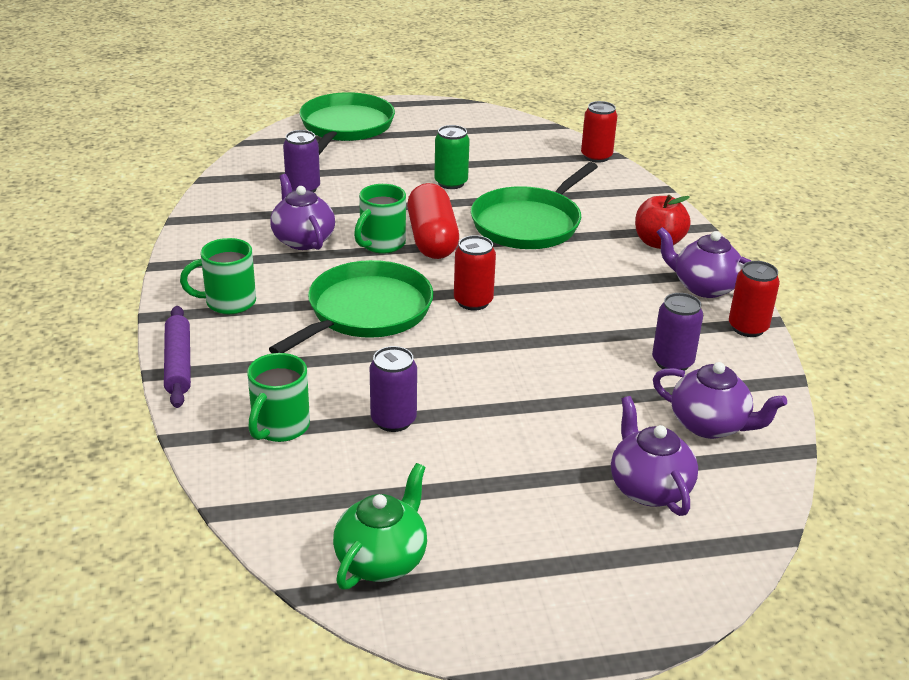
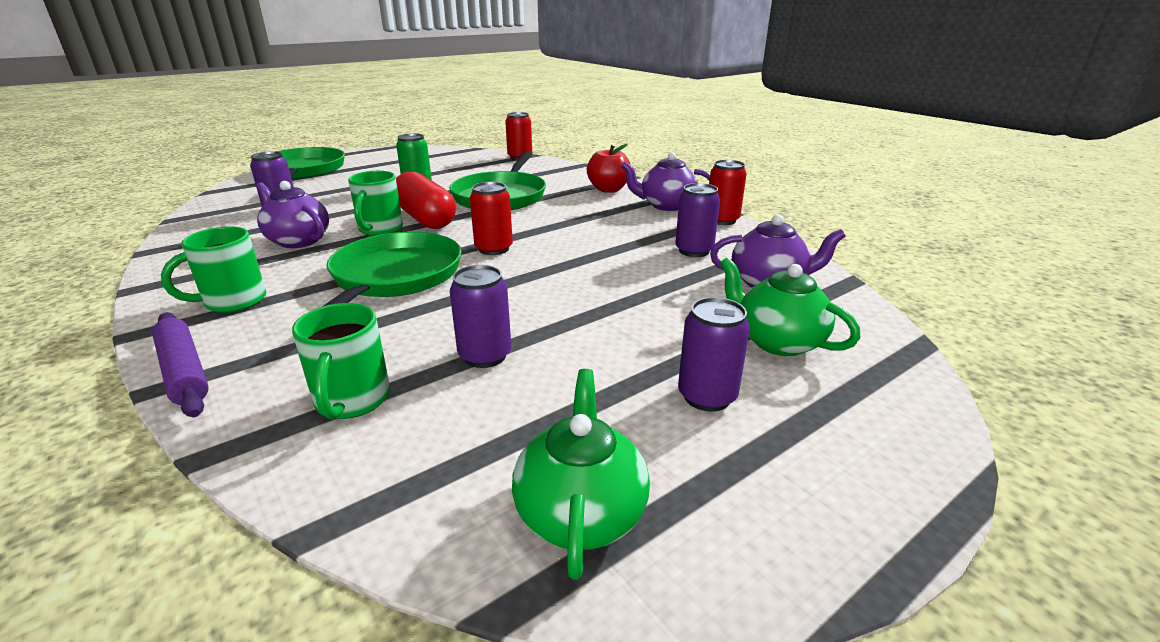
camera: 25 degrees left, 5 degrees down
(538, 514) = (707, 396): none -> purple can
(648, 488) = (777, 341): purple teapot -> green teapot

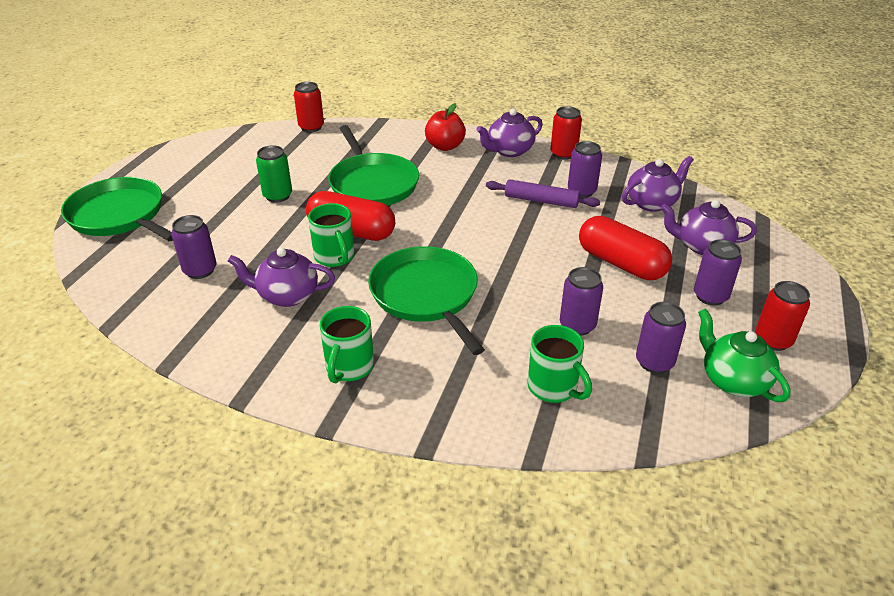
camera: 35 degrees left, 10 degrees up
(184, 371) = (423, 425): purple rolling pin -> purple rolling pin (541, 201)
(494, 249) = (453, 241): red can -> red can (773, 340)
(508, 433) = (654, 362): none -> purple can
(636, 321) = (621, 263): none -> red capsule
(777, 341) = (702, 246): green teapot -> purple teapot

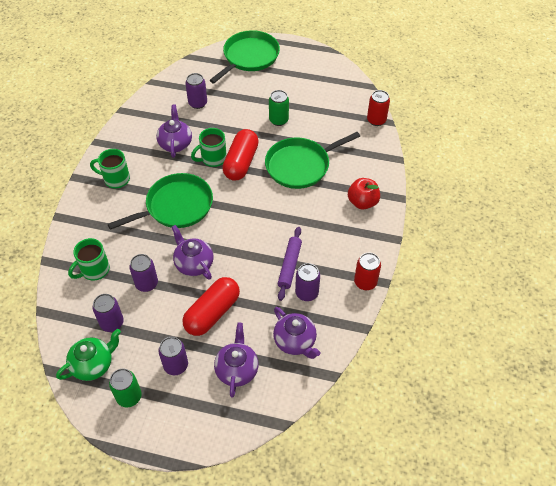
camera: 85 degrees right, 15 degrees up
(509, 151) = (363, 244): purple teapot -> purple teapot (193, 264)
(773, 340) = (129, 397): red can -> green can

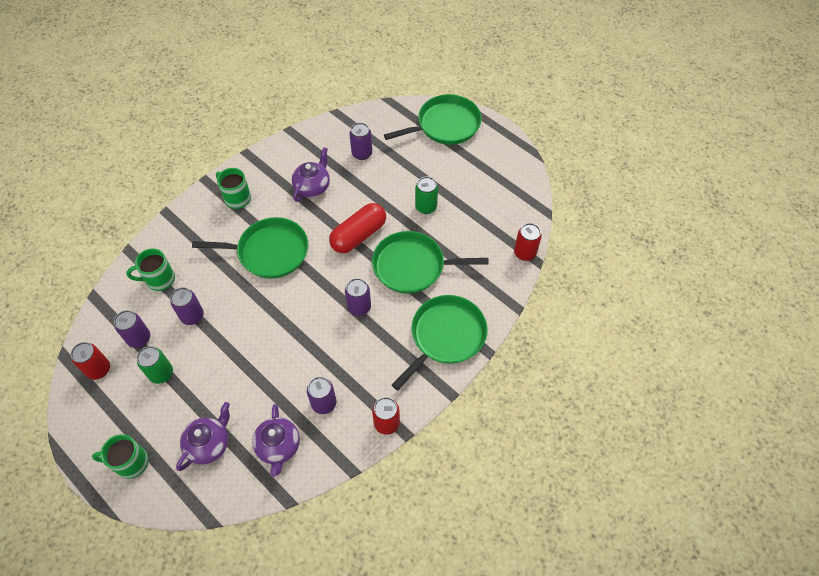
camera: 30 degrees right, 5 degrees up
(93, 364) = (99, 369): green teapot -> red can
(129, 397) = (105, 417): green can -> green can (161, 373)
(176, 365) = (162, 409): purple can -> purple can (359, 307)
(193, 264) = (245, 318): purple teapot -> none
(212, 313) = (227, 376): red capsule -> none
(213, 159) = (335, 219): green mug -> green mug (130, 463)
(289, 266) = (328, 367): purple rolling pin -> none
(362, 202) = (445, 336): red apple -> green pan

